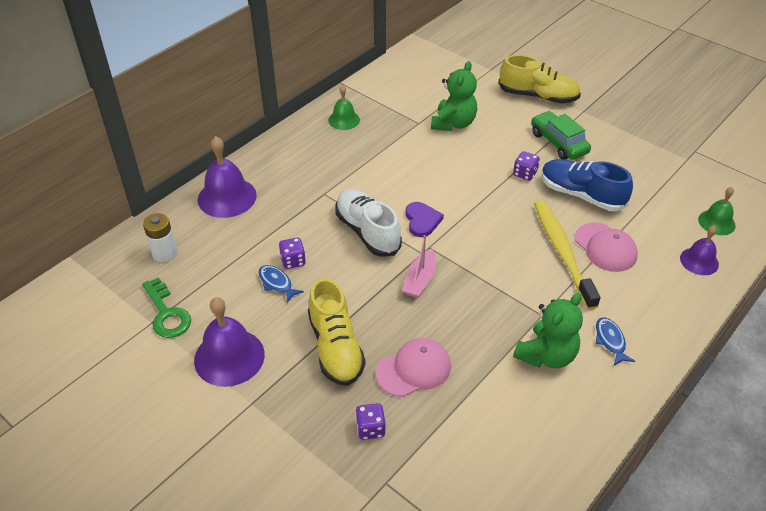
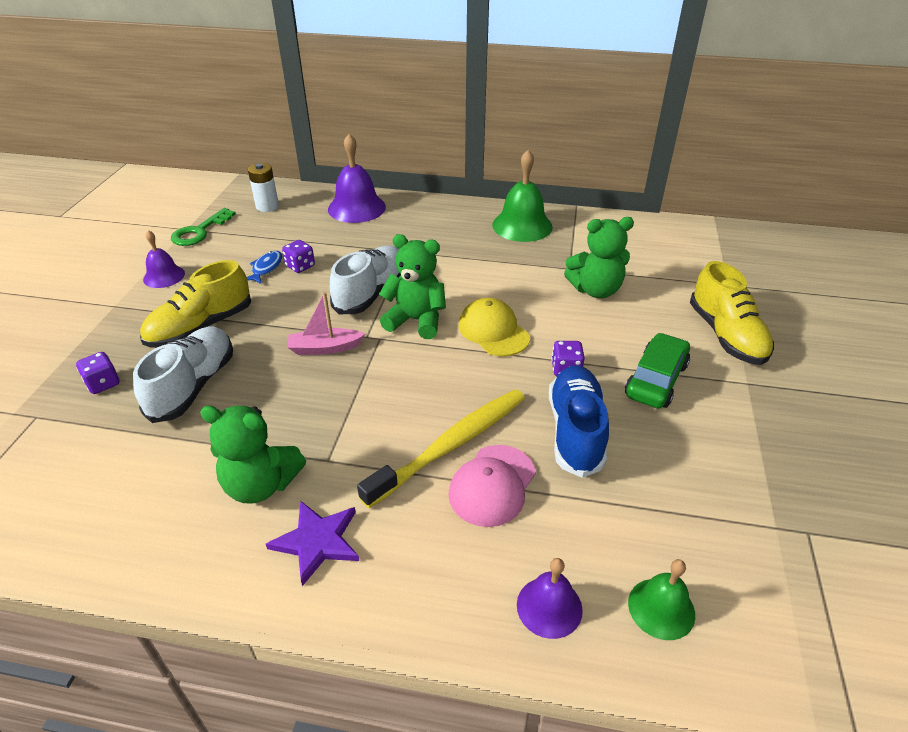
camera: 60 degrees right, 5 degrees down
(229, 357) = (164, 276): purple bell -> purple bell, size x0.60
(344, 120) = (522, 225): green bell -> green bell, size x1.68
(413, 369) = (193, 386): pink cap -> white shoe
(422, 221) = (416, 320): purple heart -> green teddy bear
(463, 188) = (493, 331): none -> yellow cap
(610, 341) = (317, 542): blue fish -> purple star

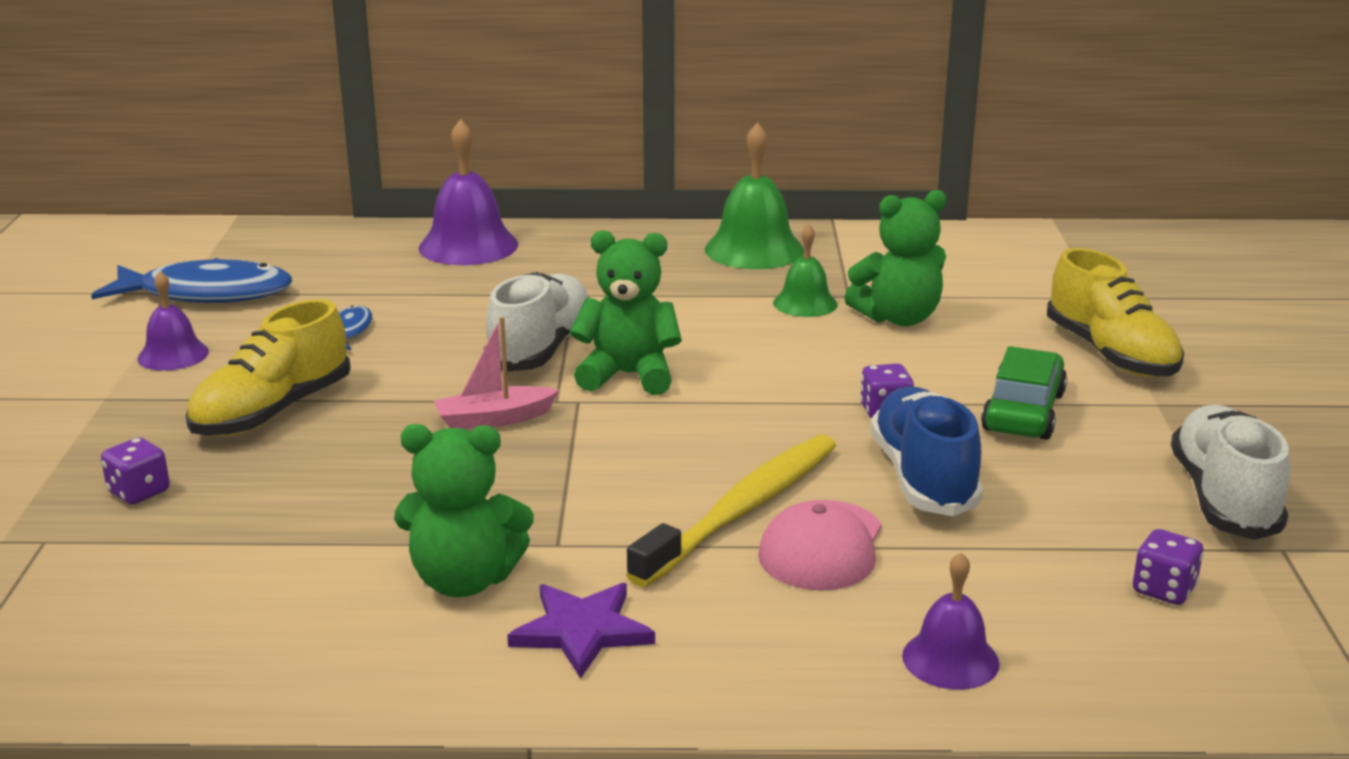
camera: 10 degrees left, 15 degrees down
(193, 386) = (296, 481): white shoe -> white shoe (1223, 498)
(200, 231) = (207, 294): green key -> blue fish
(267, 206) = (311, 254): white battery -> none
(300, 266) = (406, 325): purple dice -> purple dice (1163, 590)
(493, 331) = (757, 378): yellow cap -> none
(661, 608) = (1105, 643): green bell -> green bell (805, 303)

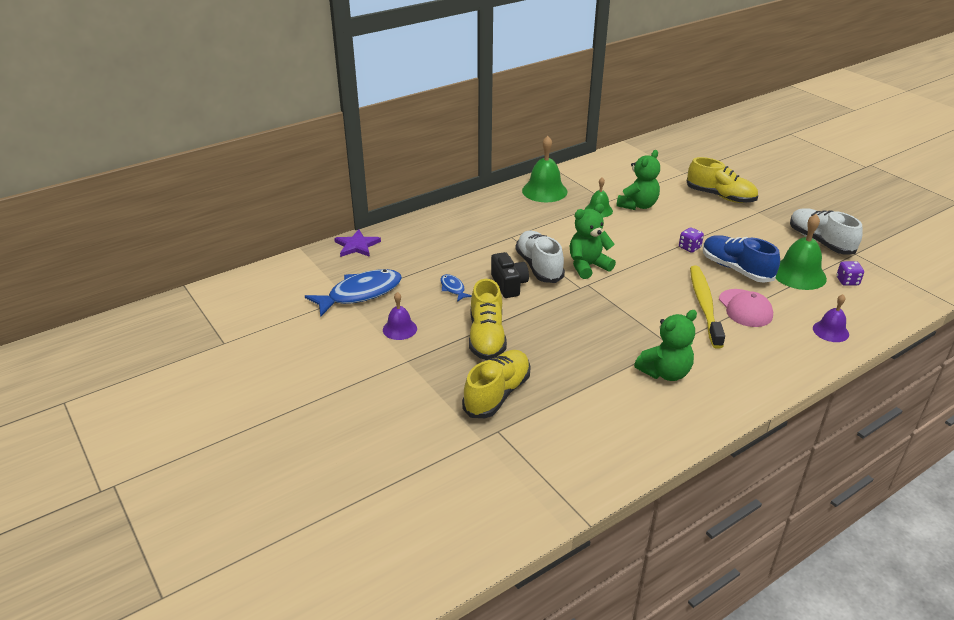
camera: 35 degrees left, 10 degrees up
(139, 492) = (497, 394): purple dice -> yellow shoe
(443, 356) = (509, 285): none -> black camera
(468, 246) = (432, 228): purple bell -> none
(494, 419) = (572, 305): pink boat -> none
(582, 631) = (726, 372): purple star -> purple star (357, 246)
(1023, 412) = (728, 231): green car -> none
(1058, 535) = (798, 274): none -> green bell

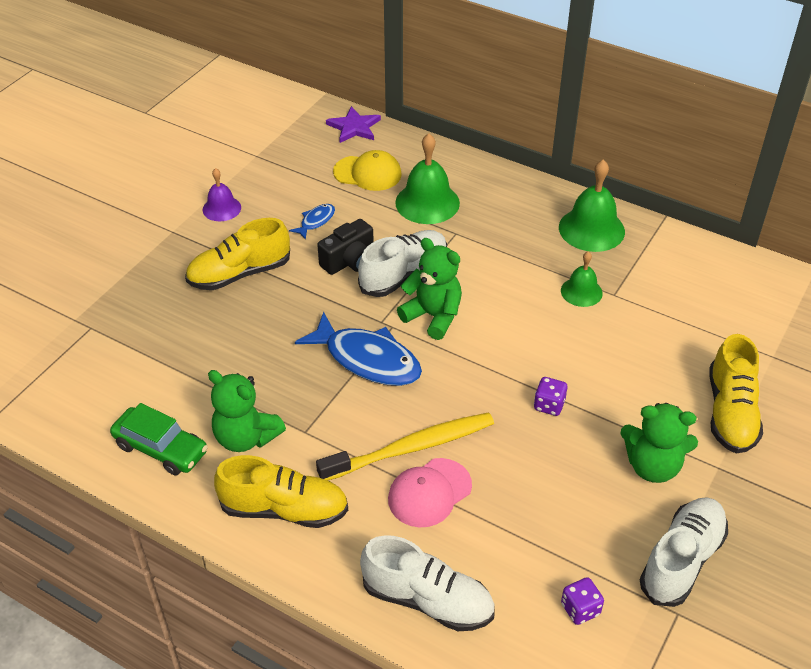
camera: 65 degrees right, 10 degrees up
(360, 294) = (267, 162): blue fish -> blue fish (367, 359)
(417, 253) = (367, 173): none -> yellow cap
(497, 394) = (147, 310): yellow shoe -> yellow shoe (284, 509)
(638, 205) = (626, 327): green teddy bear -> green teddy bear (652, 466)
(659, 417) = (161, 449): none -> green car
(736, 269) = (525, 466): blue shoe -> none
(798, 274) = (560, 543): green bell -> green bell (427, 202)
(830, 331) = (427, 600): purple bell -> white shoe

